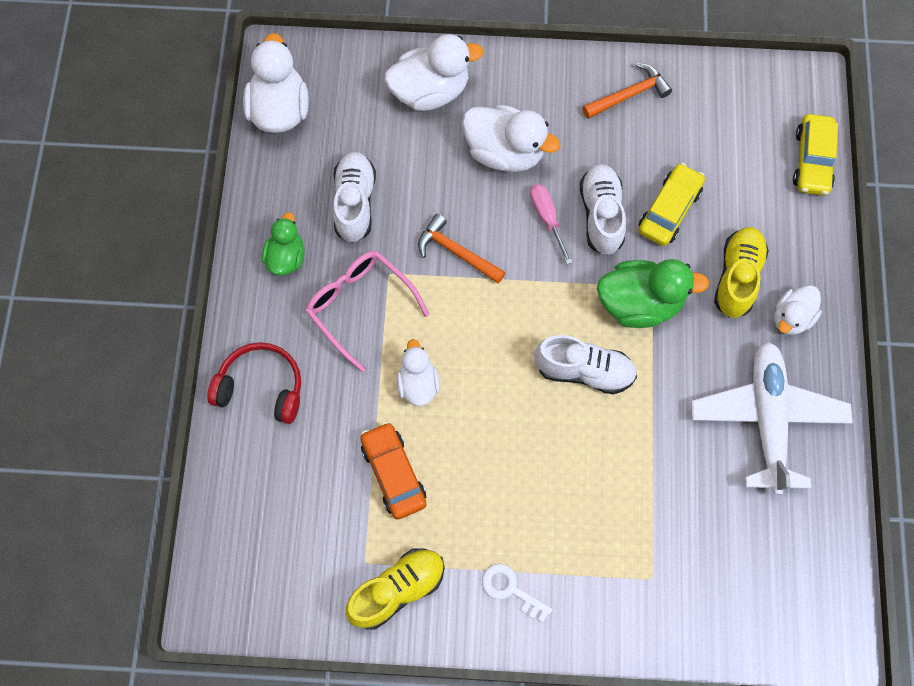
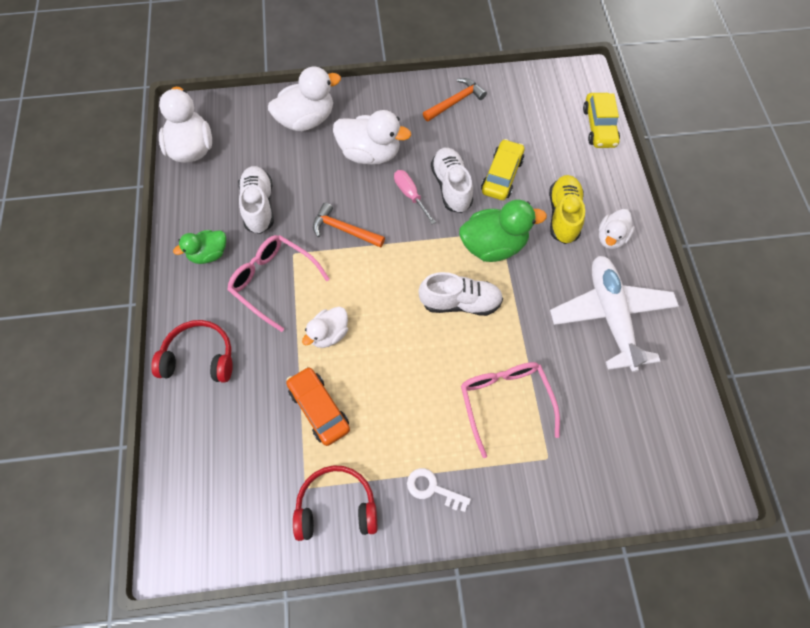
camera: 10 degrees left, 5 degrees down
(286, 257) = (209, 254): green duck -> green duck turned 120 degrees counterclockwise
(397, 590) = (336, 506): yellow shoe -> red headphones
(418, 384) = (329, 334): white duck -> white duck turned 120 degrees counterclockwise
(615, 503) = (505, 402): none -> pink glasses

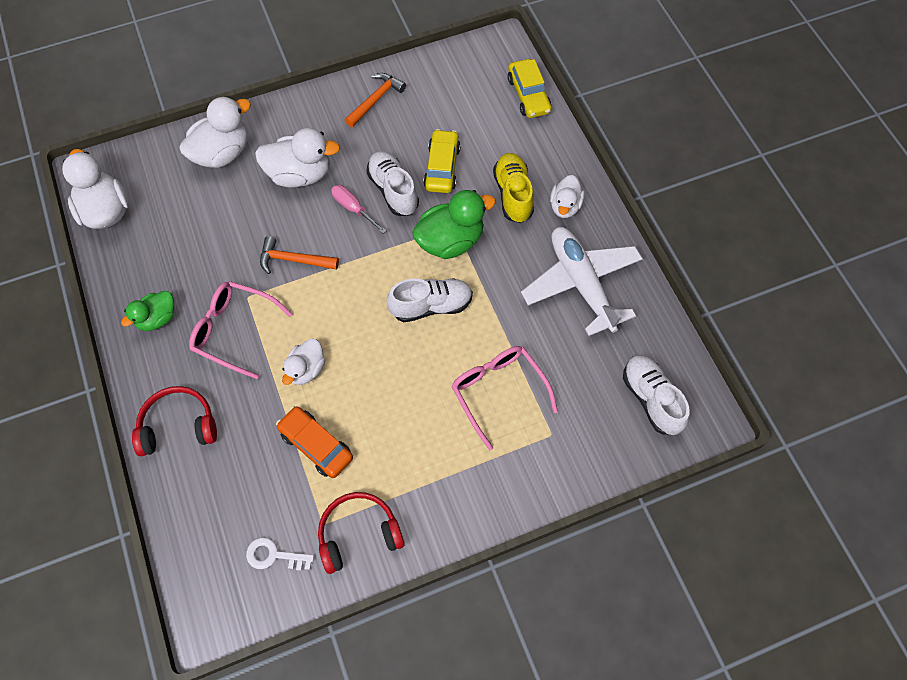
camera: 15 degrees left, 0 degrees up
(259, 206) = (197, 256): white shoe -> white shoe (651, 399)
(432, 489) = (448, 492): white key -> white key (274, 555)

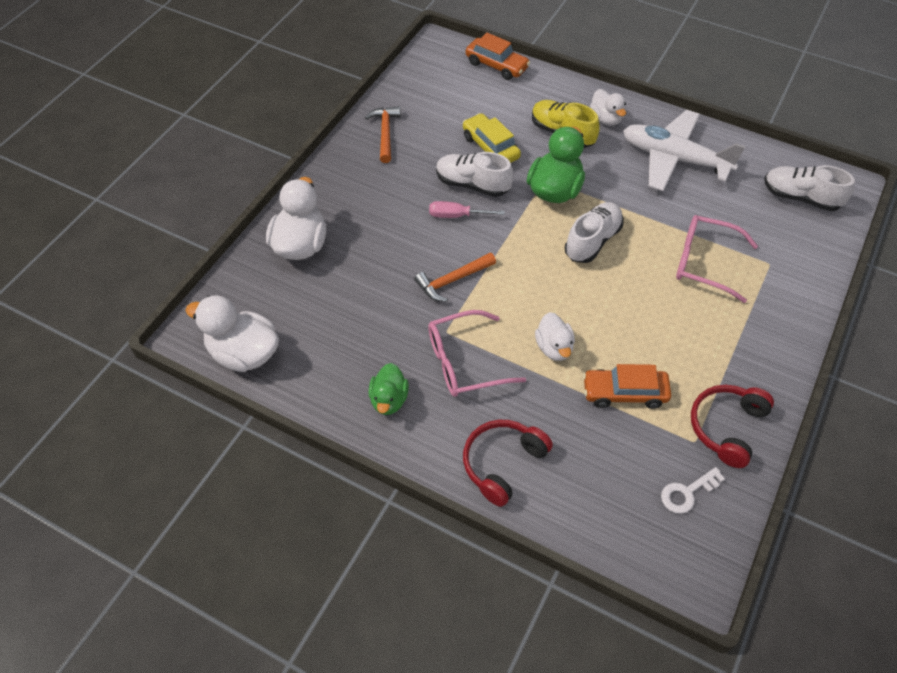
camera: 40 degrees left, 10 degrees down
(300, 174) = (385, 219): white duck -> none
(528, 95) = (496, 65): yellow car -> orange car

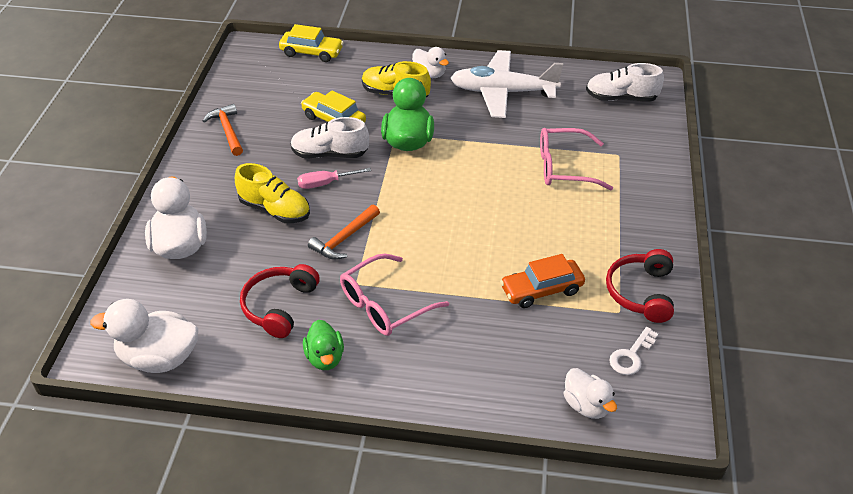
camera: 20 degrees left, 10 degrees down
(399, 231) = (275, 210): none -> yellow shoe
(496, 65) = (311, 52): orange car -> yellow car
(502, 463) = (457, 381): red headphones -> red headphones (279, 306)
(554, 347) = (462, 270): white duck -> white duck (586, 405)
(592, 241) = (459, 174): white shoe -> none

